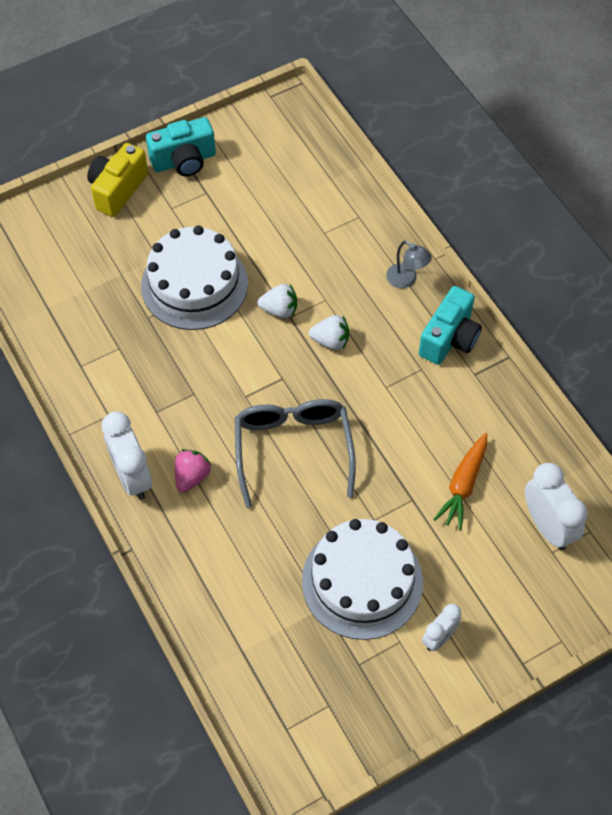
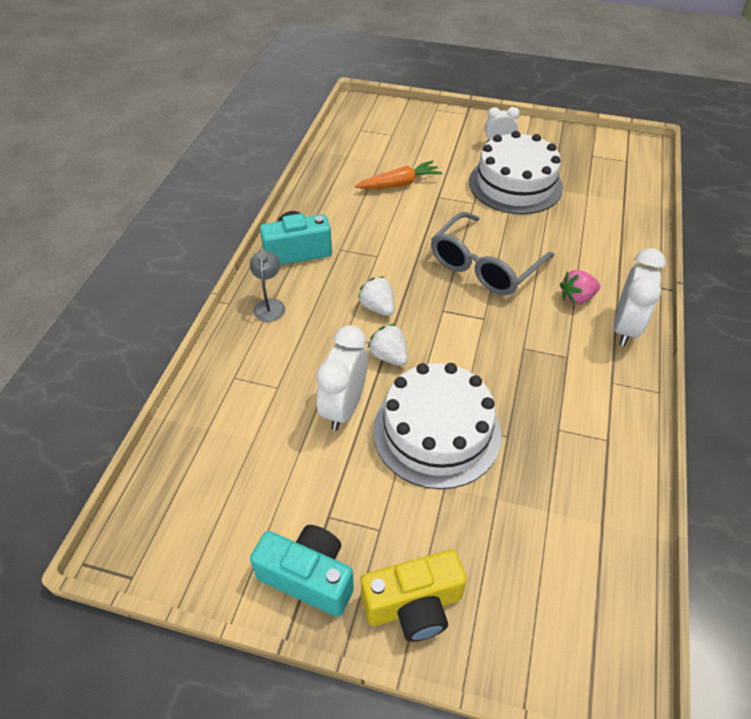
camera: 135 degrees left, 10 degrees down
(547, 526) = (379, 143): white clock -> white clock (344, 407)

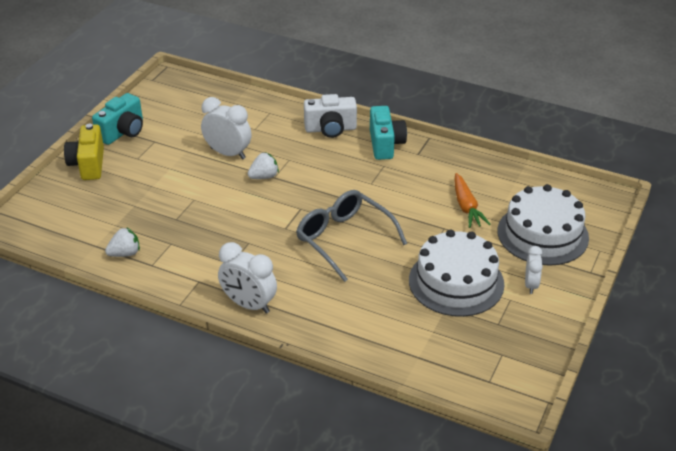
camera: 100 degrees right, 10 degrees down
(270, 305) = (330, 129): grey lamp -> white camera
(378, 307) = (313, 177): white strawberry -> white strawberry (125, 253)
(436, 431) = (192, 189): white cake -> white cake (542, 234)
(576, 298) = (291, 285): pink strawberry -> none

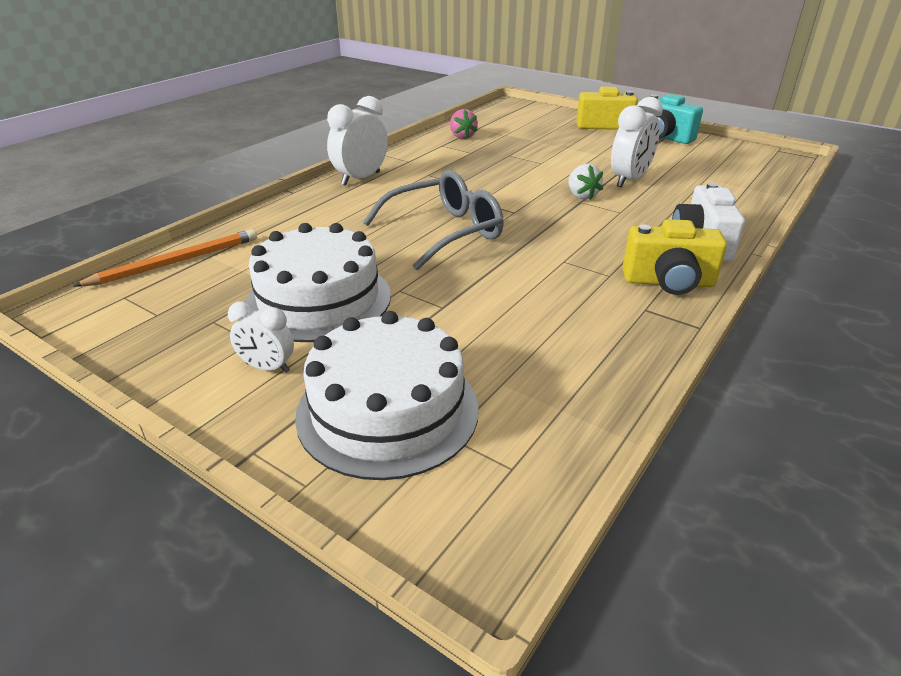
camera: 100 degrees right, 5 degrees down
(125, 253) = (462, 136): white strawberry -> pink strawberry
(385, 144) = (668, 282): turquoise camera -> yellow camera
(433, 373) = (176, 262): none -> orange pencil
(466, 207) = (490, 336): orange carrot -> none

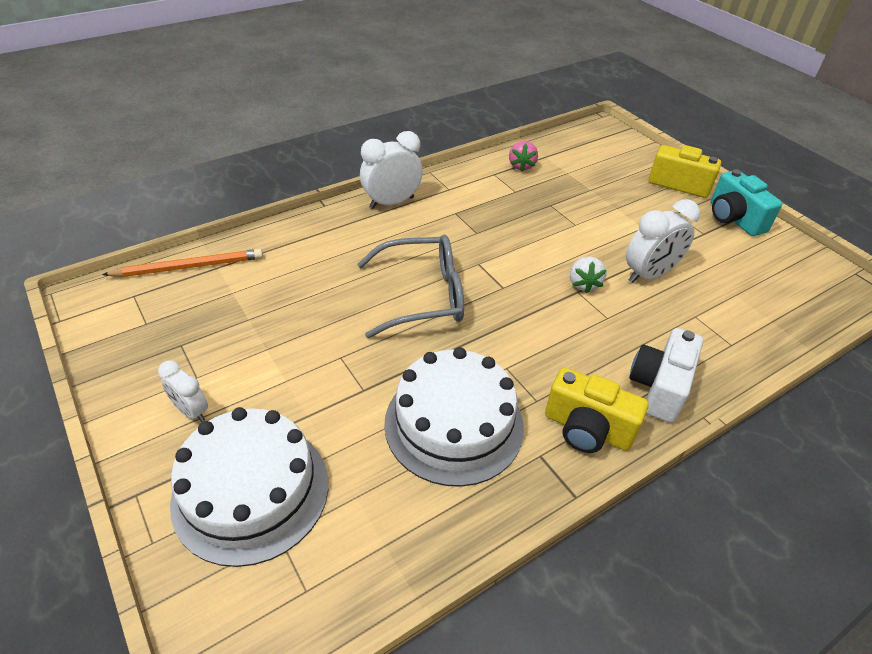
camera: 20 degrees right, 10 degrees up
(319, 299) = (270, 347): white cake -> white cake (454, 424)

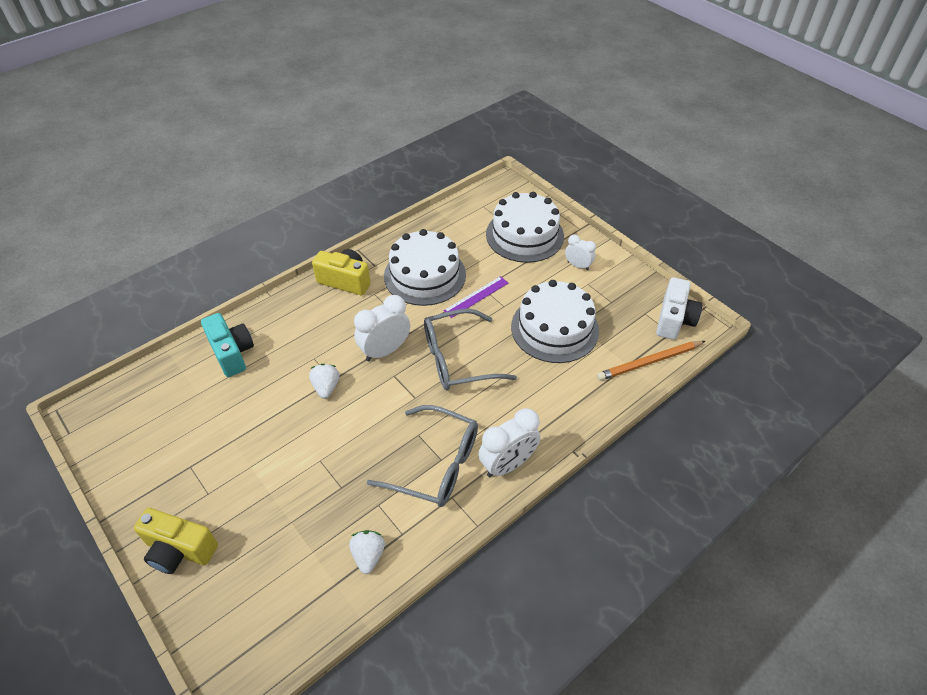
camera: 175 degrees right, 5 degrees up
(283, 317) = (554, 328): none -> white cake
(377, 376) = (476, 297): none -> purple ruler
(461, 210) = (435, 464): none -> grey glasses
(521, 166) = (368, 555): pink strawberry -> white strawberry
(649, 275) = (266, 405): white clock -> white clock (385, 351)
(659, 387) = (292, 310): white camera -> white camera (674, 320)
(733, 219) = (146, 494): turquoise camera -> turquoise camera (232, 353)

